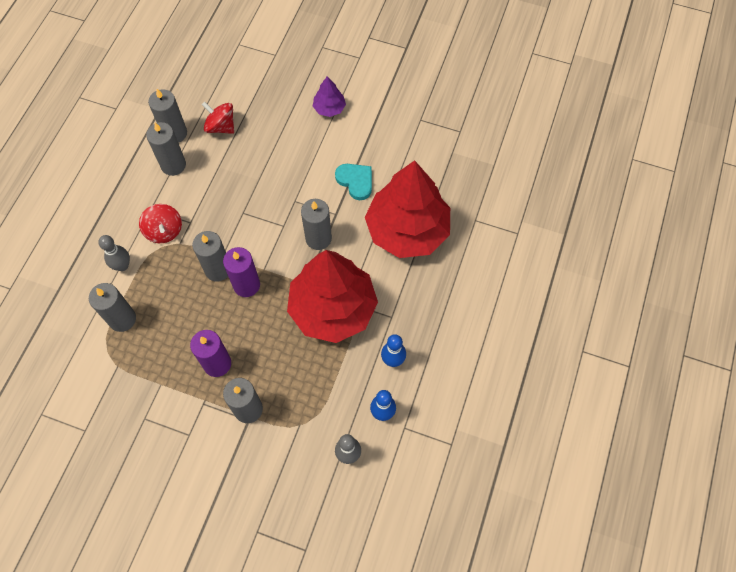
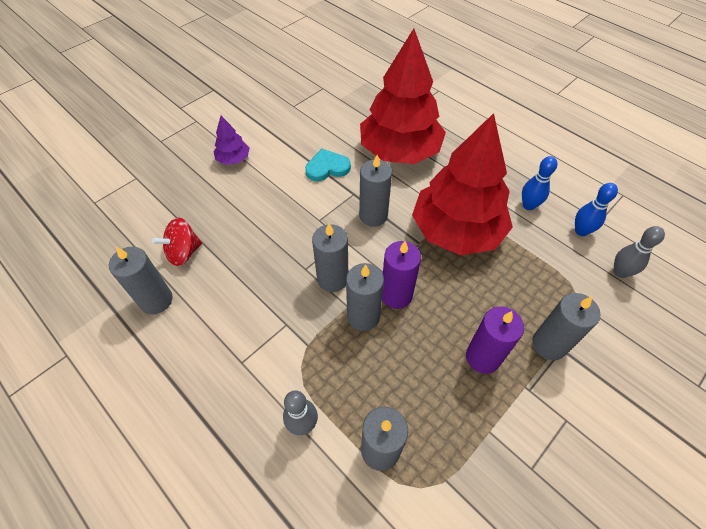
camera: 65 degrees left, 10 degrees down
(164, 231) = (281, 356): red spinning top -> none
(173, 165) = (198, 316): grey candle -> grey candle (332, 279)

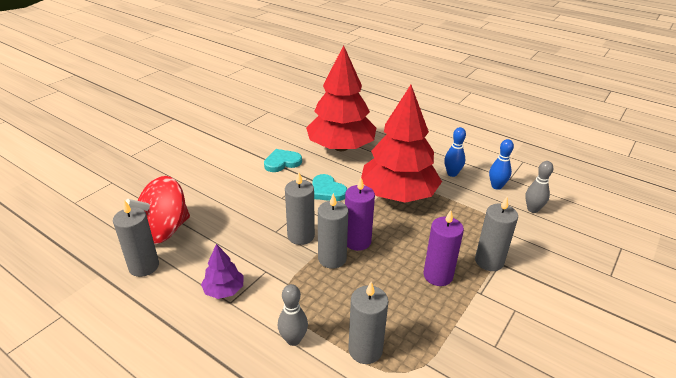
camera: 10 degrees left, 20 degrees down
(183, 252) = (164, 230): red spinning top -> red spinning top, size x1.60
(233, 159) = (199, 163): purple tree -> purple tree (224, 290)
(373, 215) = (327, 191): grey candle -> turquoise heart

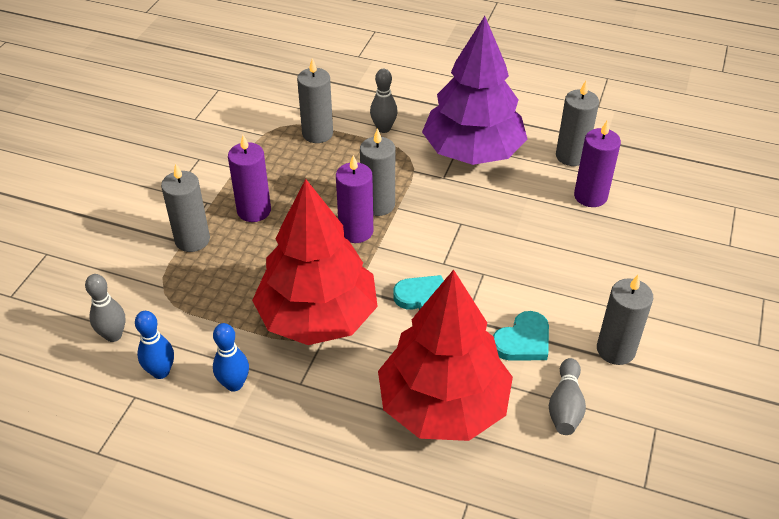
camera: 165 degrees right, 10 degrees up
(164, 230) = (590, 196): red spinning top -> purple candle
(224, 290) = (473, 152): purple tree -> purple tree, size x2.37
(281, 137) = (565, 406): none -> grey bowling pin
(301, 236) = (427, 223): grey candle -> grey candle (615, 350)

